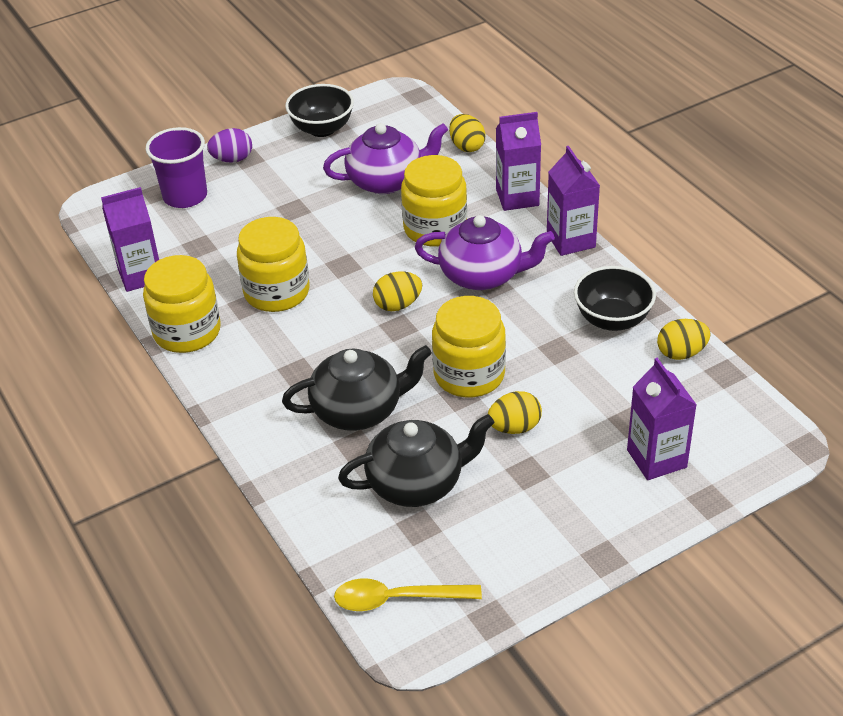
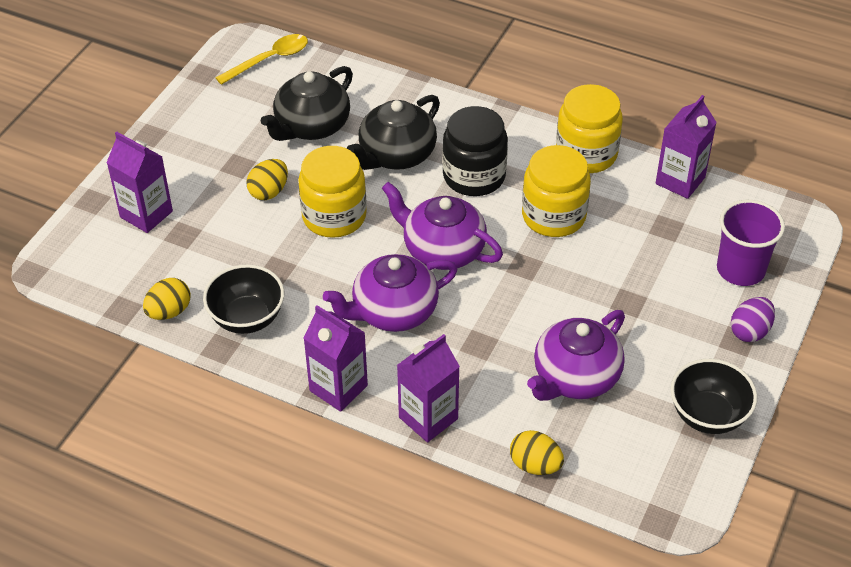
camera: 145 degrees right, 5 degrees up
(307, 356) = (474, 176): none -> black jar
(398, 305) = (442, 249): yellow egg -> purple teapot
(435, 228) = (477, 342): yellow jar -> none

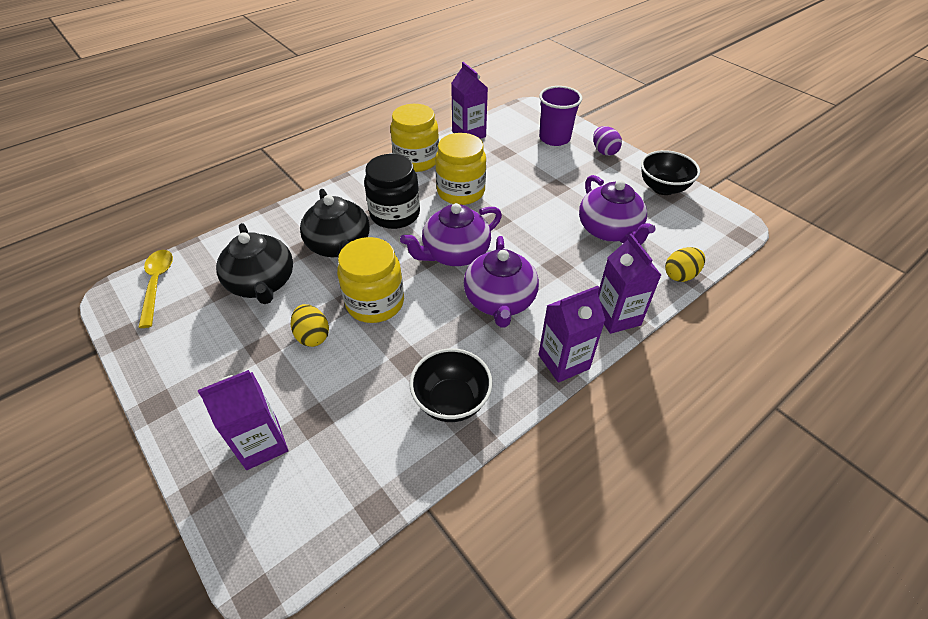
camera: 65 degrees left, 0 degrees up
(169, 312) = (406, 464): yellow egg -> none

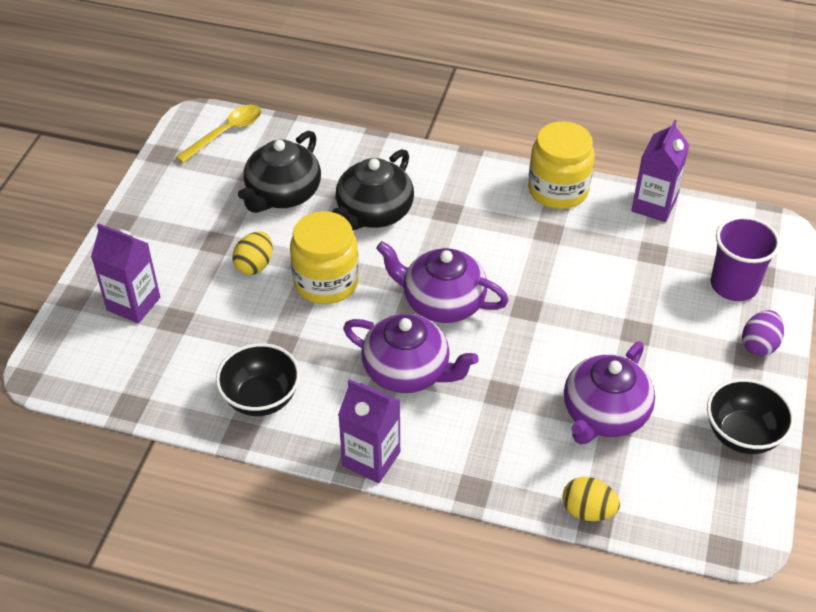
camera: 55 degrees right, 0 degrees up
(395, 214) = (455, 225): black jar -> none
(460, 191) = (542, 255): yellow jar -> none
(499, 301) = (408, 371): purple teapot -> purple teapot turned 120 degrees counterclockwise
(617, 316) = (469, 477): purple carton -> none

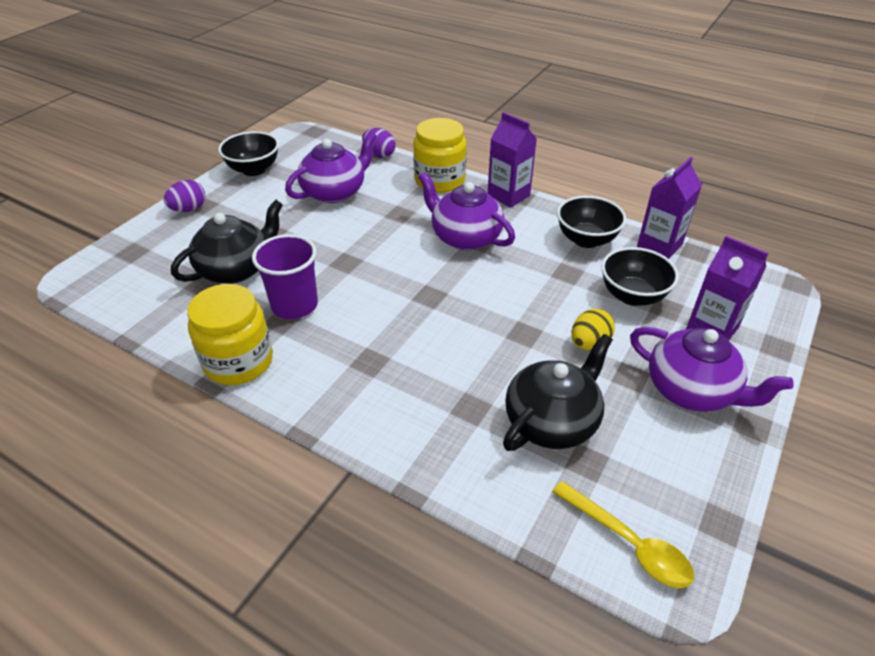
camera: 165 degrees left, 5 degrees down
(210, 327) = (632, 296): none -> black bowl
(226, 133) = (628, 543): yellow spoon -> yellow spoon turned 105 degrees counterclockwise
(326, 282) = (518, 314): yellow jar -> yellow jar (439, 180)
(373, 213) = (451, 375): black teapot -> black teapot (236, 269)
(442, 302) = (416, 279): purple teapot -> purple teapot (692, 390)
(588, 511) = (379, 155): yellow egg -> purple egg
(653, 205) = (158, 326): purple carton -> purple carton (659, 245)
(734, 285) = (162, 248): purple cup -> purple cup (294, 305)

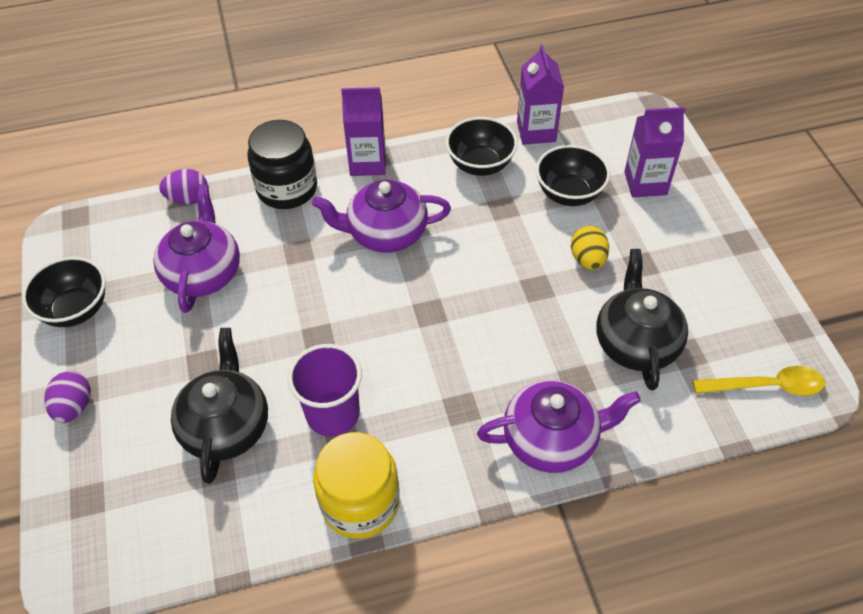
camera: 45 degrees left, 10 degrees up
(439, 180) = (287, 189): yellow jar -> black jar
(692, 390) = (685, 244): purple teapot -> purple teapot (552, 439)

